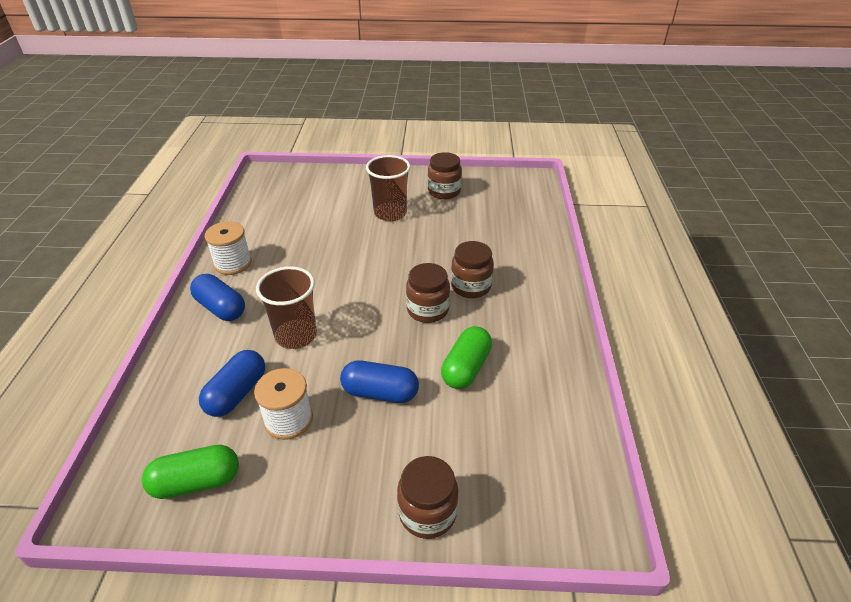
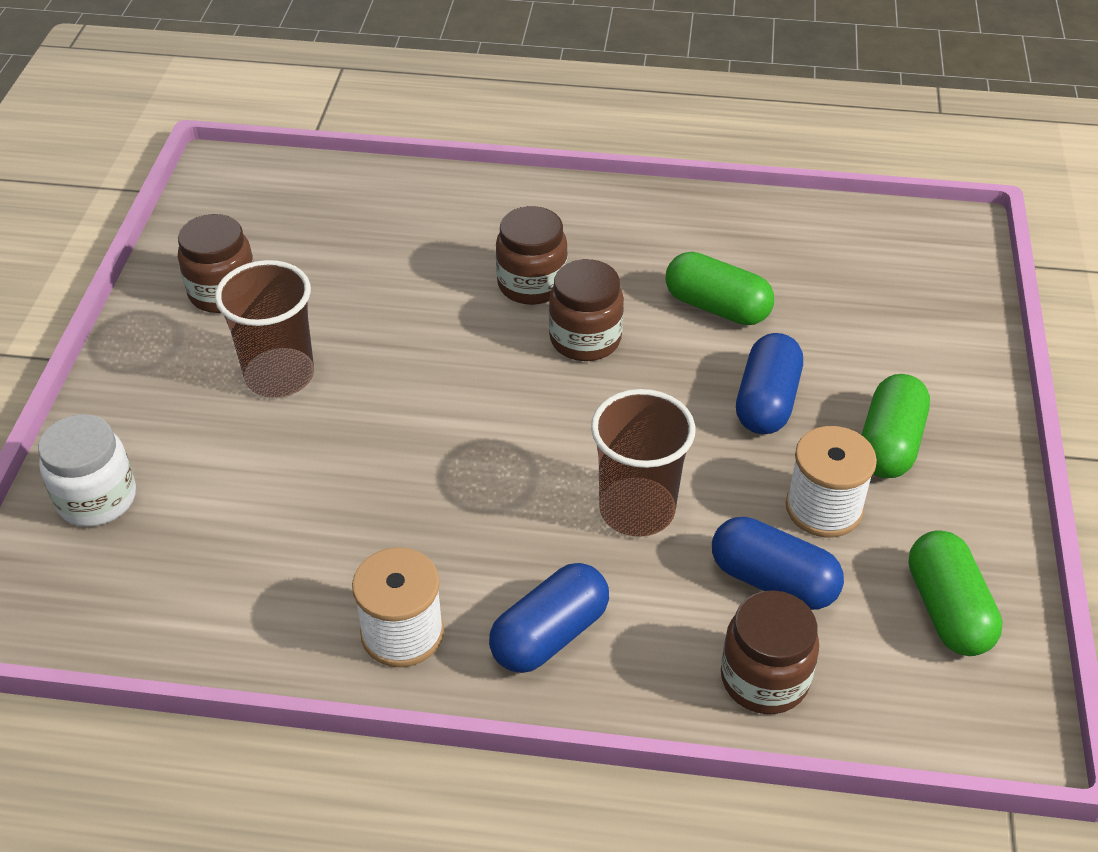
camera: 85 degrees left, 5 degrees up
(318, 181) = (97, 499): none -> white jar
(342, 459) = (889, 444): none -> green capsule
(427, 513) = (958, 363): brown jar -> brown jar (764, 679)

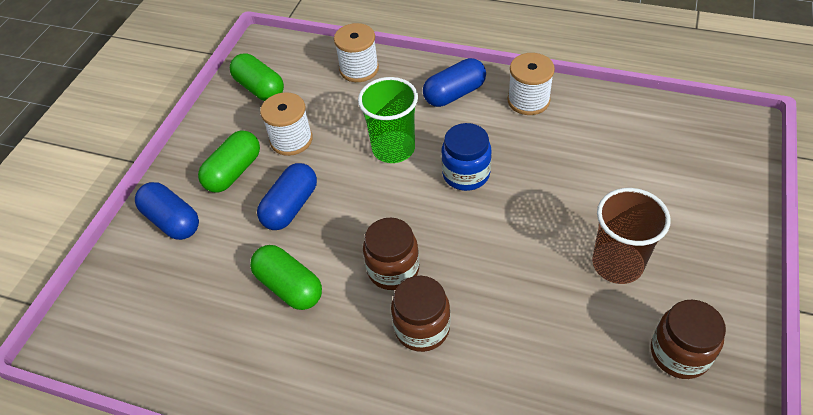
camera: 165 degrees left, 5 degrees up
(97, 499) = (719, 186): white jar -> none
(504, 478) = (466, 174): none -> blue jar
(637, 510) = (393, 148): brown cup -> green cup
(764, 679) = (359, 69): brown jar -> white spool
(773, 581) = (336, 108): blue capsule -> blue capsule (172, 221)
(947, 610) = (259, 88): green capsule -> green capsule turned 45 degrees counterclockwise

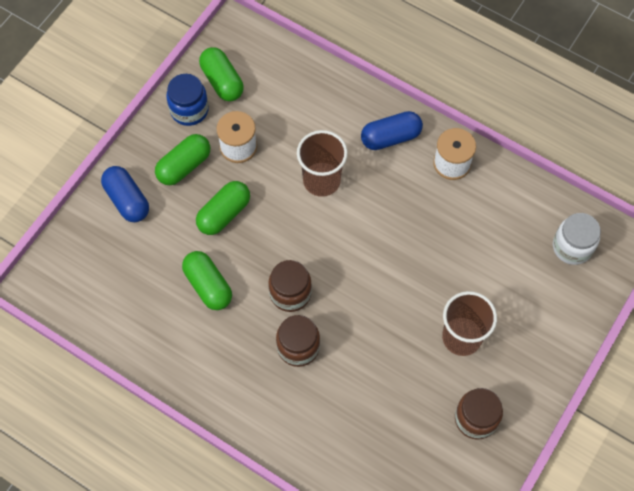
camera: 10 degrees right, 15 degrees up
(291, 206) = (224, 213): blue capsule -> green capsule
(359, 69) = (315, 84): white spool -> none
(393, 148) = (321, 180): green cup -> brown cup
(466, 174) = (373, 223): blue jar -> blue jar (189, 110)
(694, 143) = (572, 247): none -> white jar

